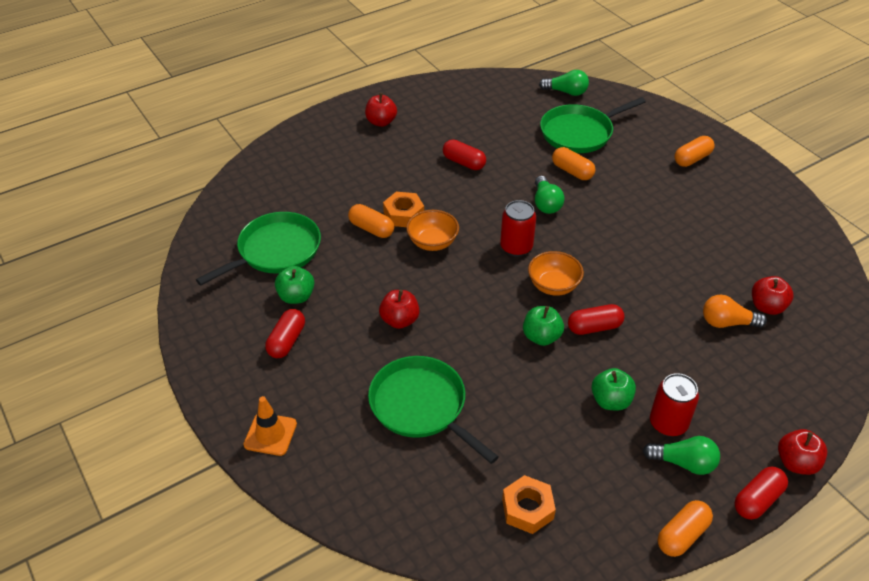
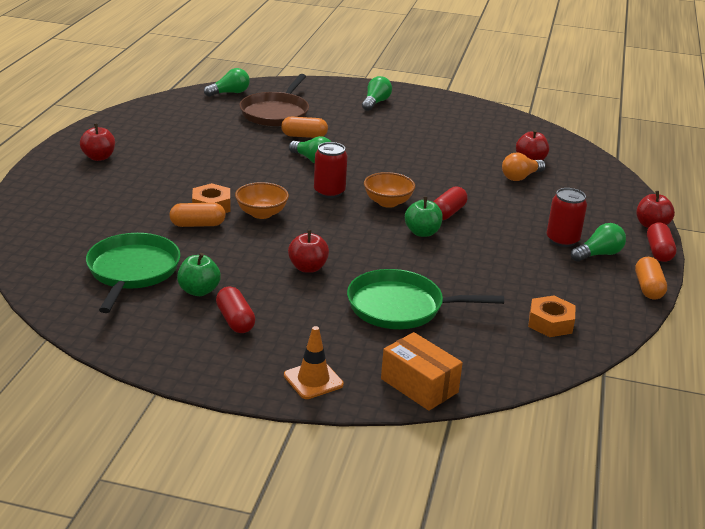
camera: 45 degrees left, 15 degrees down
(336, 495) = (419, 385): none -> orange box
(464, 163) = (212, 159): red capsule -> none
(579, 133) = (276, 113): green pan -> brown pan
(610, 401) = (514, 245): green apple -> none
(692, 159) = (375, 102): orange capsule -> green light bulb

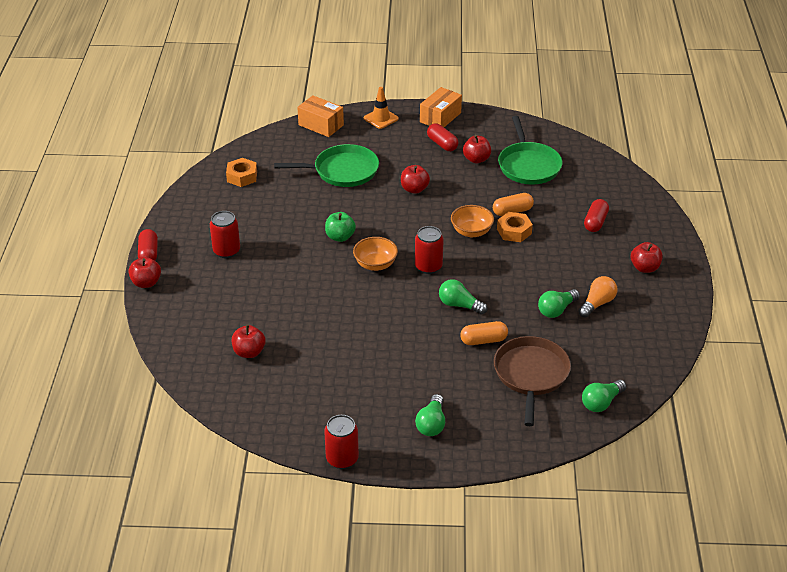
camera: 170 degrees right, 10 degrees up
(199, 291) = (476, 159): green apple -> red apple
(212, 364) = (440, 117): none -> orange box
(447, 213) = (323, 262): red capsule -> red capsule (595, 222)
(453, 98) = (342, 459): none -> red can
(520, 177) = (259, 323): orange light bulb -> orange light bulb (597, 303)
(598, 254) = (199, 241): green light bulb -> green light bulb (556, 310)
(648, 288) = (167, 217): orange capsule -> none

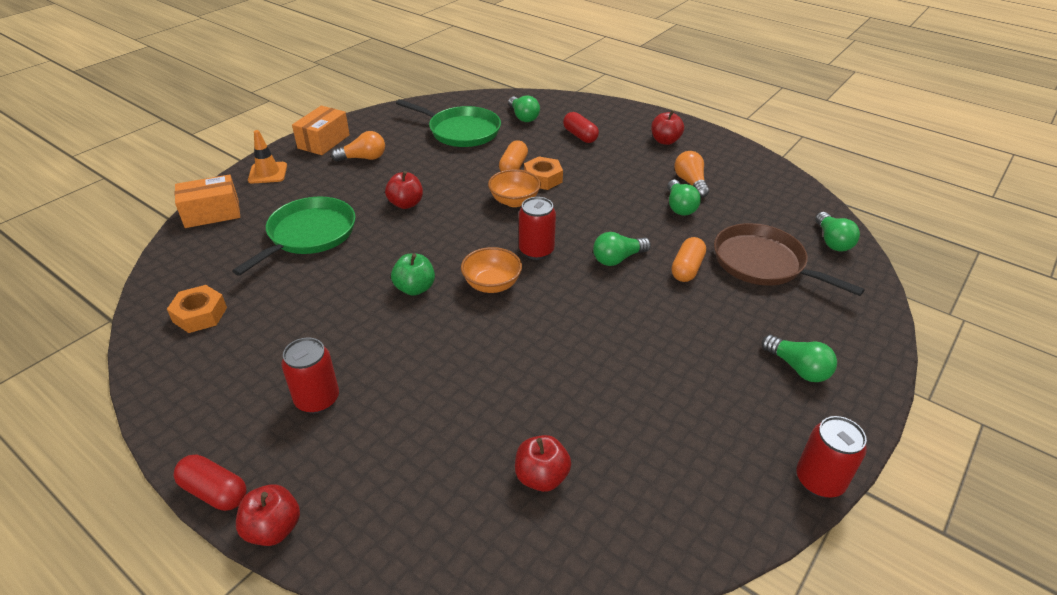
camera: 55 degrees left, 0 degrees up
(440, 117) = (324, 141): orange box -> orange box turned 45 degrees clockwise
(442, 144) = (363, 158): red capsule -> orange light bulb
(476, 159) = (413, 151): red apple -> none
(587, 183) = (523, 117): none -> green light bulb

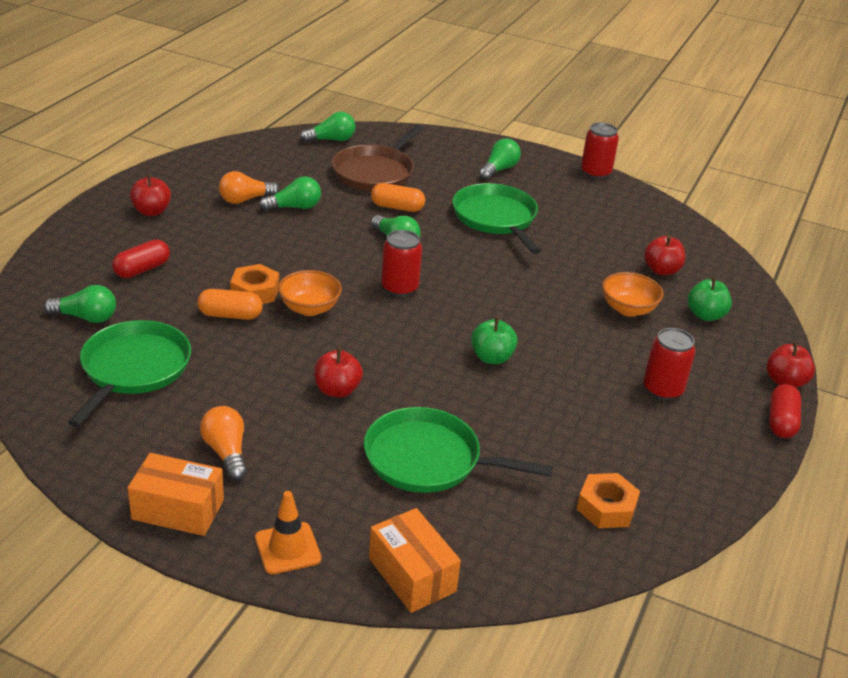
camera: 105 degrees left, 5 degrees down
(431, 492) = (705, 315): none -> green apple
(492, 284) = (464, 310): orange bowl -> orange bowl (628, 309)
(523, 117) = (86, 317): green light bulb -> green light bulb turned 45 degrees clockwise
(669, 340) = (496, 218): none -> green pan

